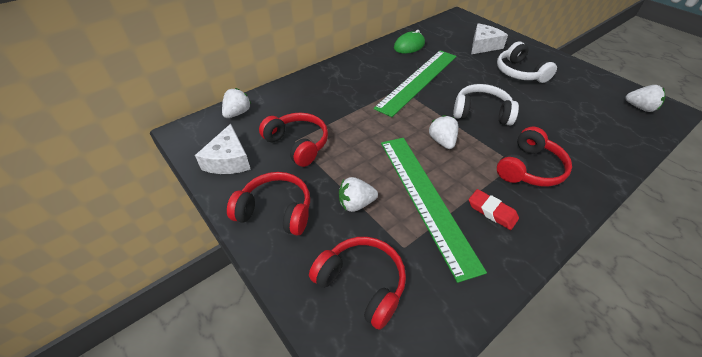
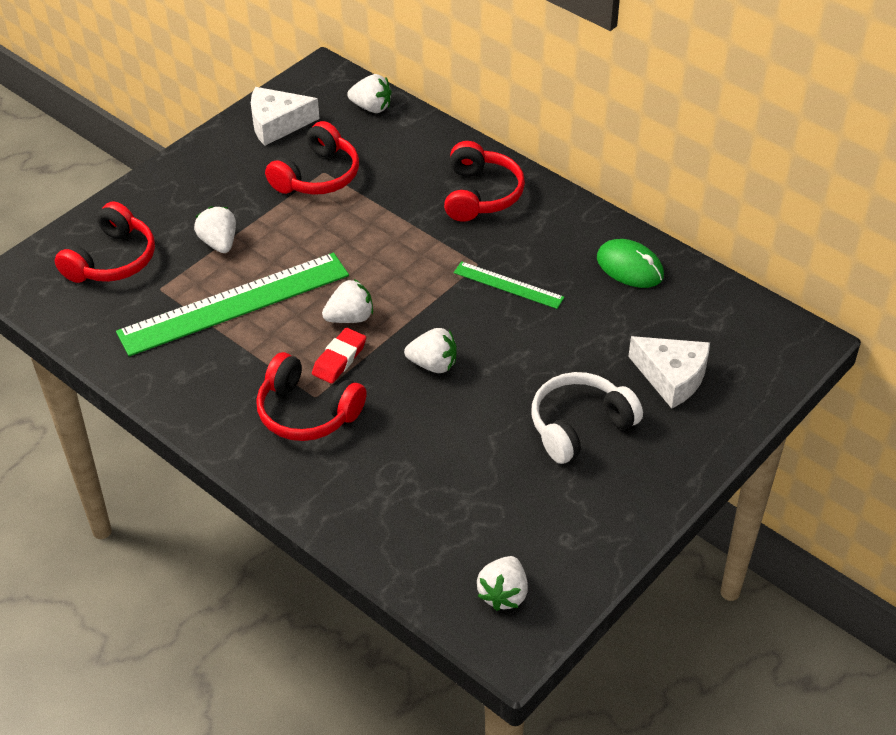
camera: 80 degrees right, 0 degrees up
(276, 211) = (201, 180): red headphones -> red headphones (480, 195)
(418, 81) = (508, 285): green ruler -> green ruler, size x0.49
(481, 113) = (433, 364): white headphones -> white strawberry
(492, 211) = (220, 366): red eraser -> red eraser (339, 359)

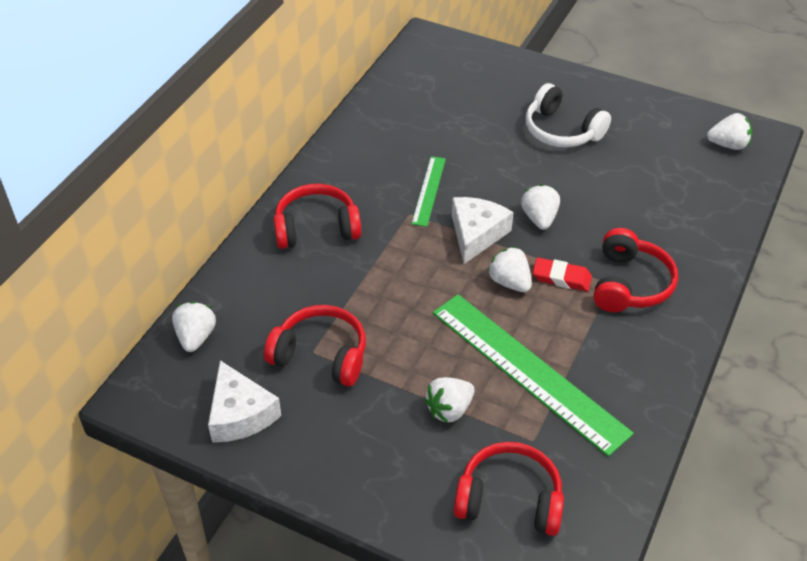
camera: 105 degrees left, 0 degrees up
(630, 267) = (381, 126): green mouse -> none
(672, 377) = (491, 93): white cheese -> white cheese (476, 234)

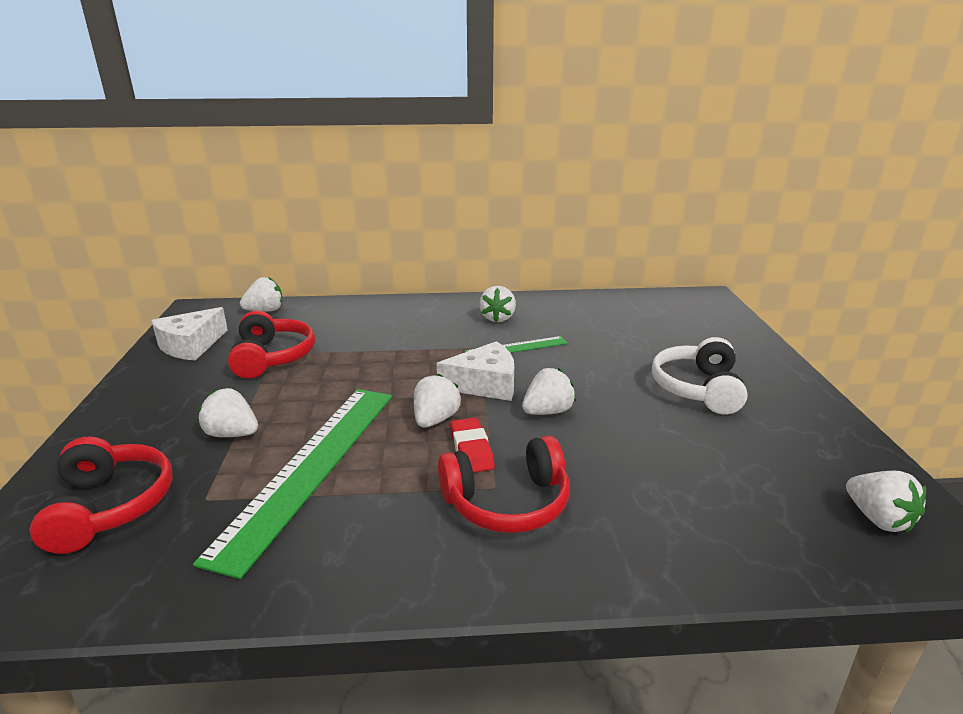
camera: 60 degrees right, 20 degrees down
(316, 228) = (418, 317): red headphones -> none
(362, 177) = (498, 318): none -> white strawberry

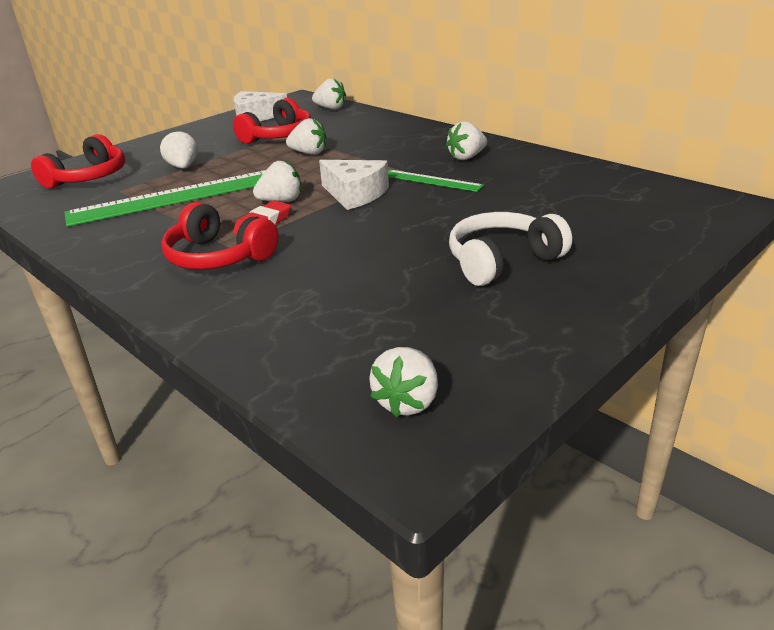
camera: 50 degrees right, 5 degrees up
(547, 411) = (353, 225): white strawberry -> white strawberry (309, 153)

